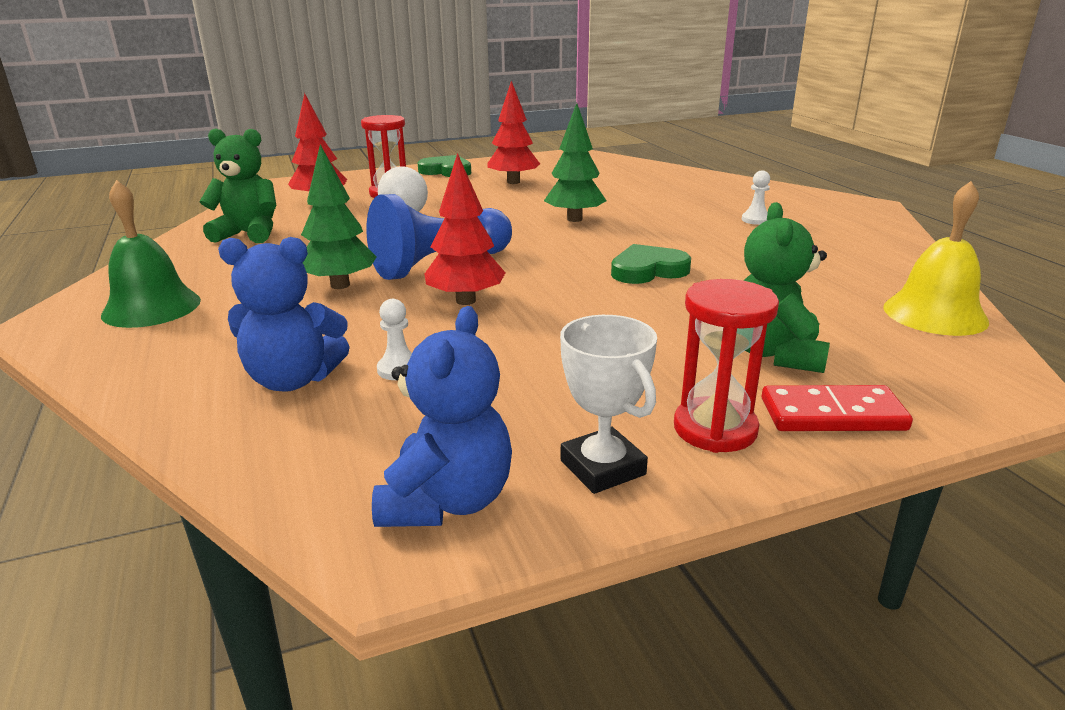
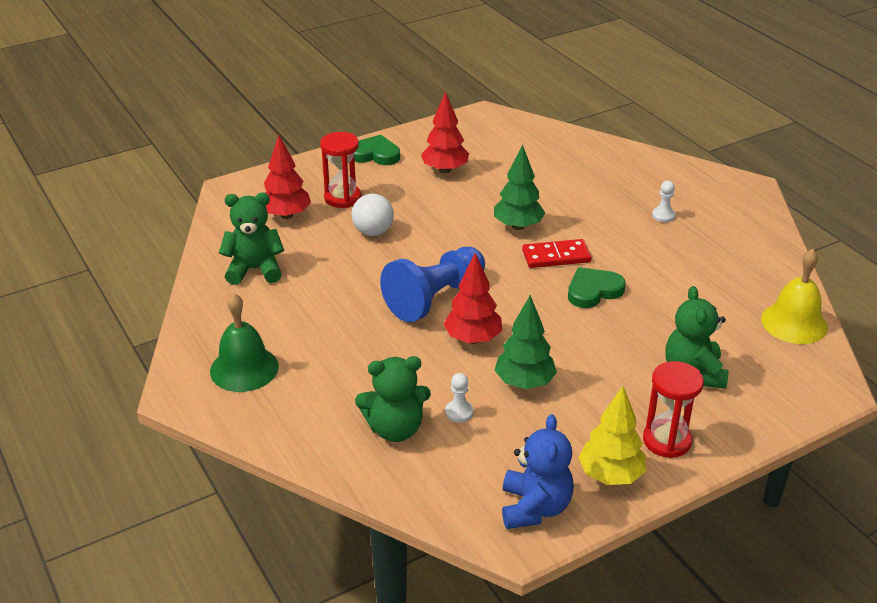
camera: 10 degrees left, 10 degrees up
(293, 380) = (395, 429): blue teddy bear -> green teddy bear
(340, 285) = (370, 330): green tree -> green tree (524, 383)
(602, 467) = (610, 476): white trophy -> yellow tree
(832, 414) = (732, 422): red domino -> red domino (556, 256)

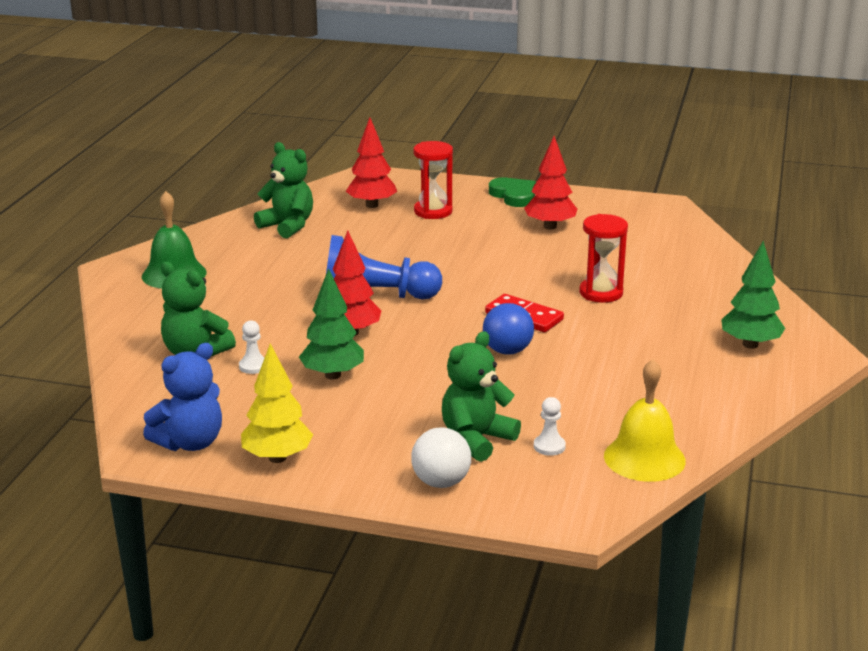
camera: 45 degrees right, 10 degrees down
(373, 232) = (413, 240): white ball -> white ball (441, 482)
(518, 226) = (534, 285): green tree -> green tree (750, 344)
(593, 291) = (507, 351): green heart -> blue ball
(663, 216) = (682, 334): white pawn -> white pawn (549, 446)
(667, 440) = (362, 464): red hourglass -> red hourglass (601, 293)

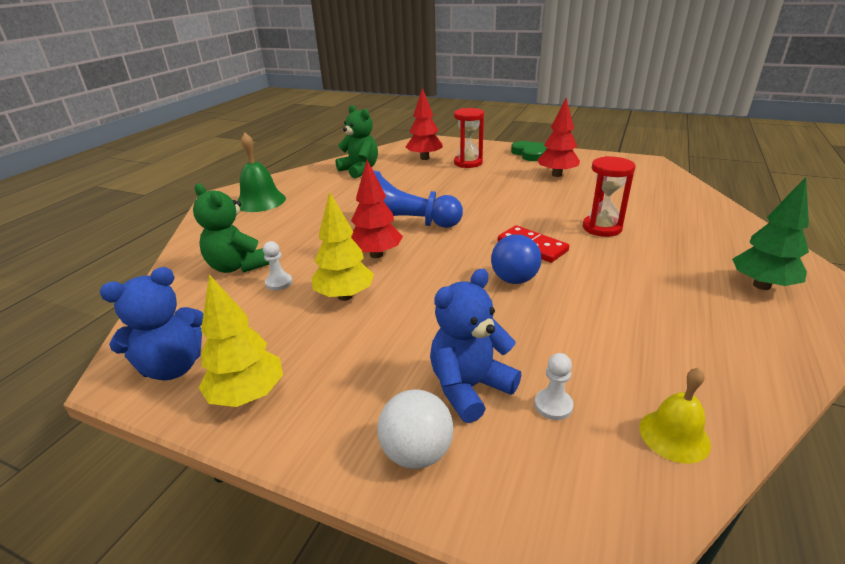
camera: 10 degrees right, 5 degrees up
(332, 375) = (345, 296): green tree -> yellow tree
(476, 439) = (469, 387): green teddy bear -> blue teddy bear
(644, 458) = (674, 435): yellow bell -> yellow bell, size x0.65

